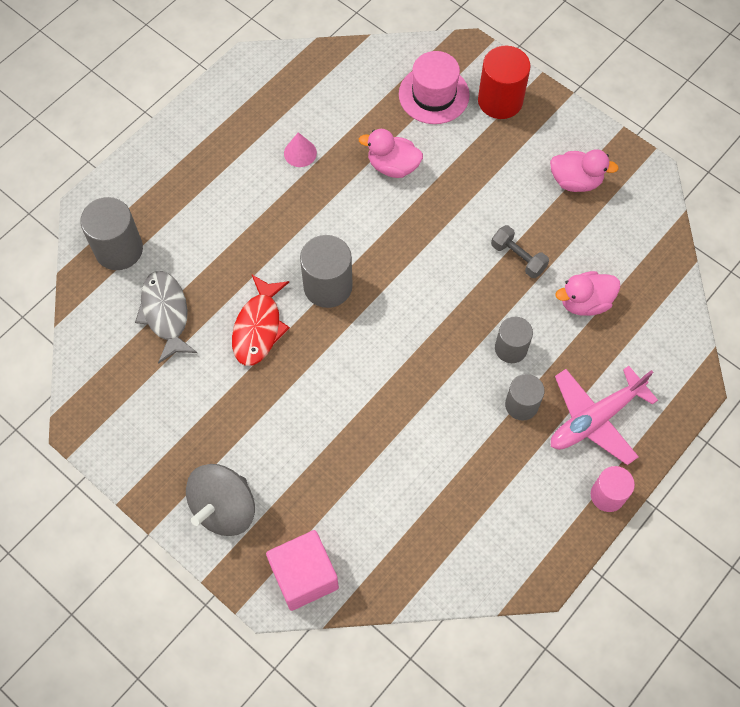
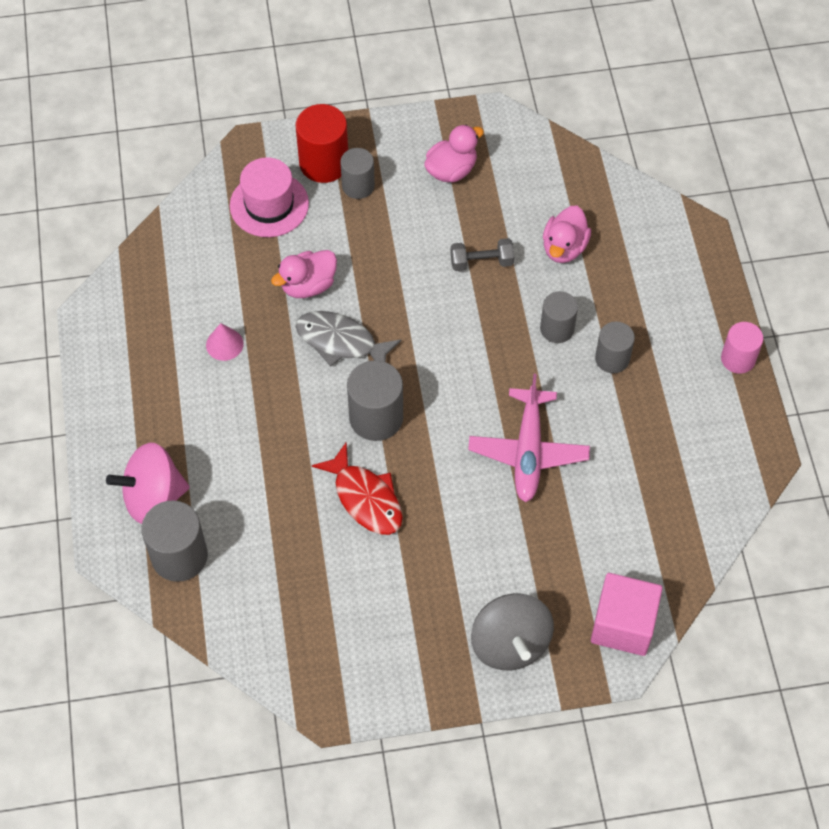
camera: 50 degrees left, 5 degrees down
(149, 201) = (153, 497): none -> pink spinning top
(165, 314) = (282, 562): grey fish -> grey fish (340, 342)
(503, 134) = (358, 186): none -> grey cylinder
(595, 419) = (668, 318): pink plane -> pink plane (528, 451)

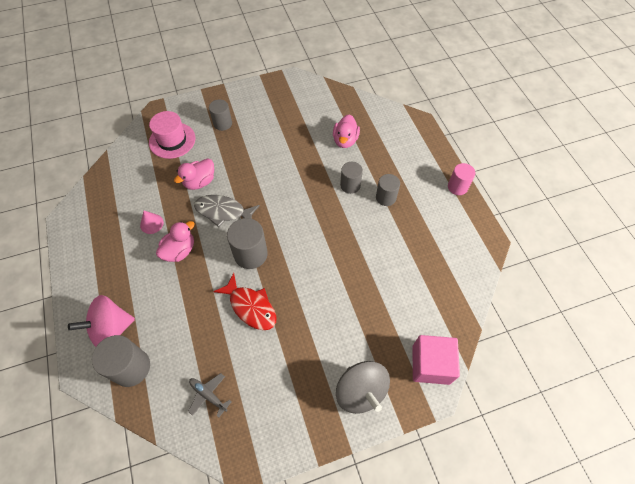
camera: 10 degrees left, 0 degrees up
(287, 612) = (208, 395): none -> grey plane
(324, 163) = (201, 114): red cylinder -> none
(451, 170) = (274, 108): pink duck -> pink duck (179, 251)
(481, 262) = (299, 154): grey dumbbell -> none
(528, 451) = (347, 260): pink plane -> none

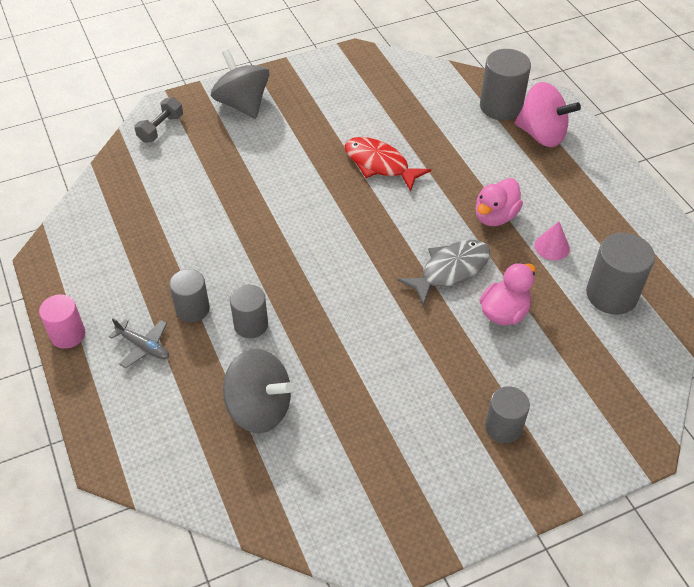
camera: 175 degrees right, 10 degrees down
(111, 329) = (541, 134): pink spinning top -> pink spinning top turned 60 degrees clockwise
(172, 140) = (585, 384): pink hat -> none
(208, 395) = (407, 92): grey plane -> grey plane (143, 347)
(223, 211) = (450, 270): grey fish -> grey fish turned 45 degrees counterclockwise
(250, 254) = (394, 219): grey cylinder -> grey cylinder (611, 294)
(345, 140) = (259, 408): pink duck -> grey spinning top
(430, 364) = (161, 128): pink cube -> grey dumbbell

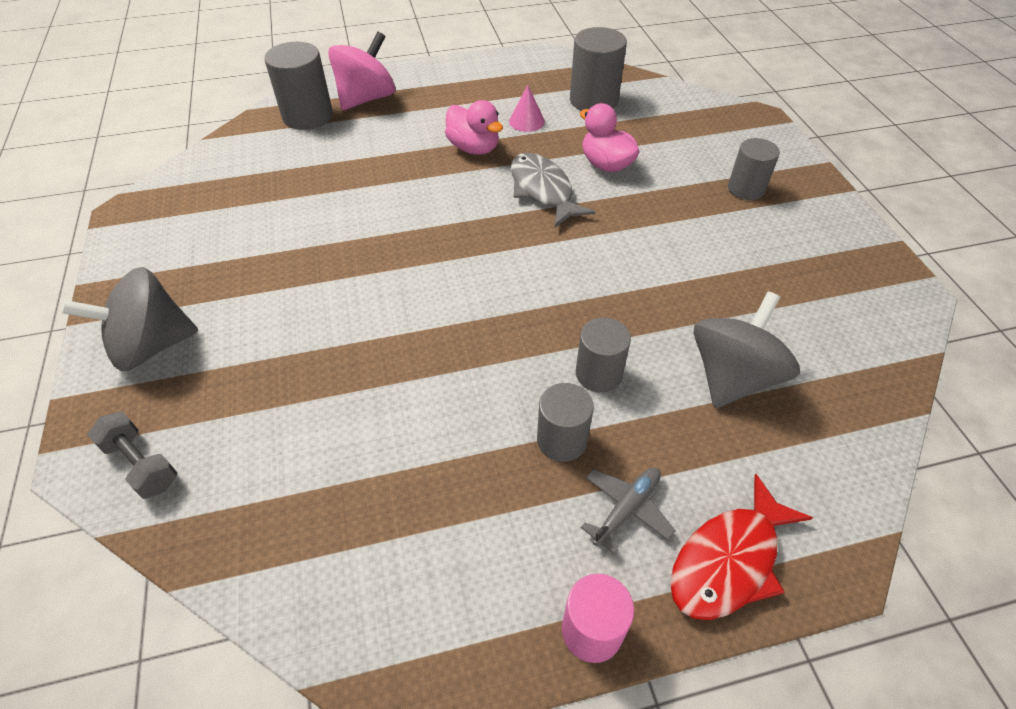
camera: 80 degrees left, 0 degrees up
(379, 164) = (355, 220): red fish -> red fish (729, 561)

